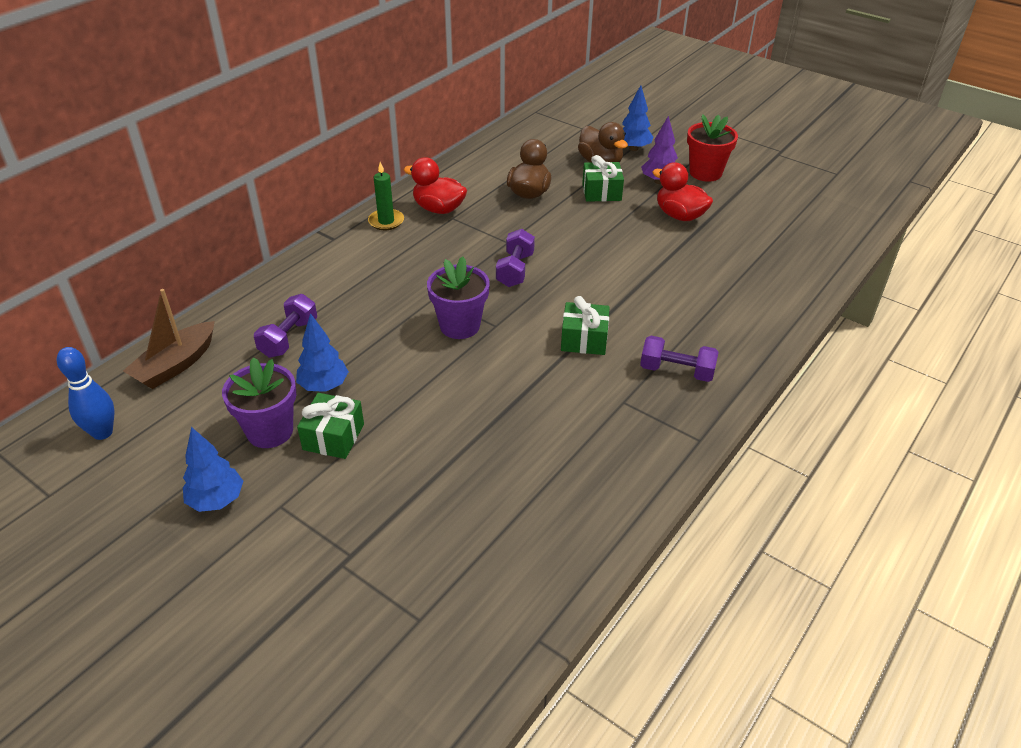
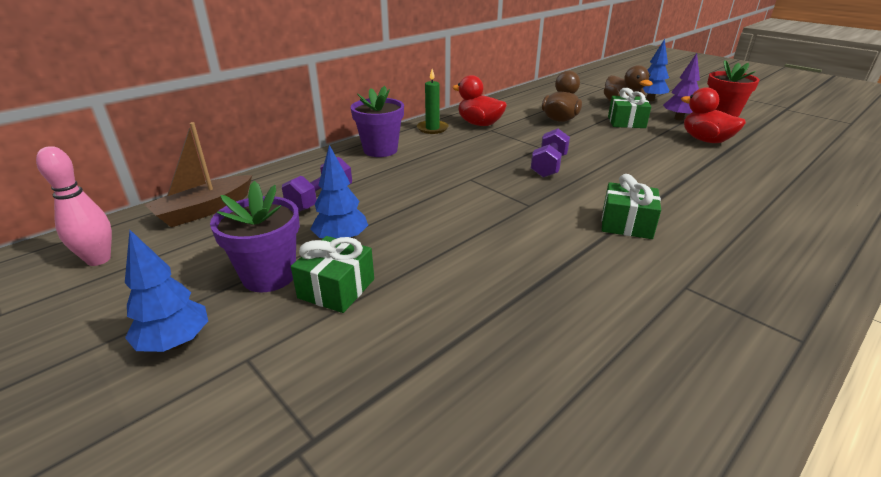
camera: 10 degrees right, 10 degrees down
(102, 432) = (99, 259): blue bowling pin -> pink bowling pin
(460, 326) = (492, 202): purple flower pot -> purple flower pot (380, 150)
(676, 371) = (744, 262): purple dumbbell -> none

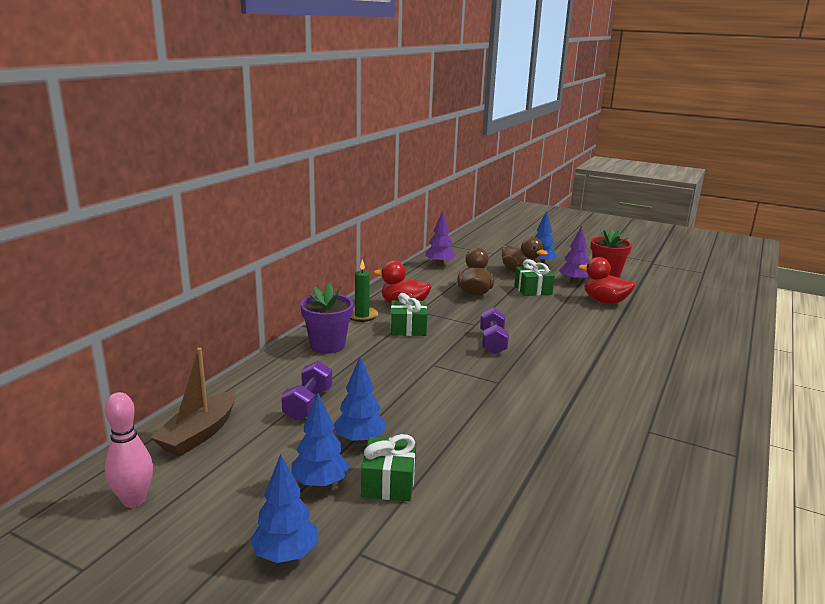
camera: 20 degrees left, 10 degrees down
(269, 276) = (320, 483): purple flower pot -> blue tree
(541, 92) = (439, 264): none -> purple tree
(626, 224) = (583, 387): green gift -> green gift (408, 328)

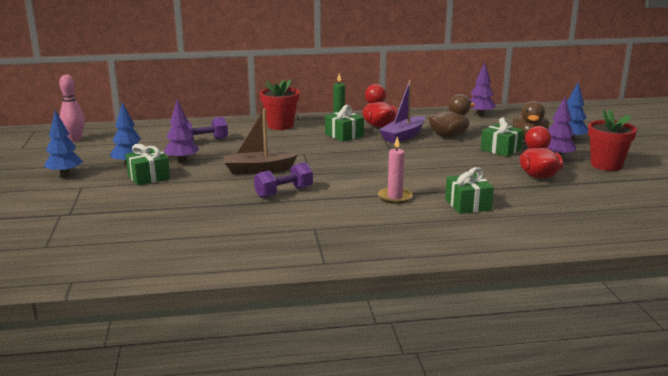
camera: 55 degrees right, 0 degrees up
(199, 434) = (142, 132): brown boat -> brown boat (258, 170)
(327, 345) = (280, 125): purple flower pot -> red flower pot
(360, 440) = (182, 161): blue tree -> purple tree
(449, 307) = (403, 136): none -> purple boat
(492, 342) = (370, 159): purple dumbbell -> purple dumbbell (284, 192)
(601, 367) = (395, 197): none -> pink candle
(644, 347) = (468, 204): none -> green gift

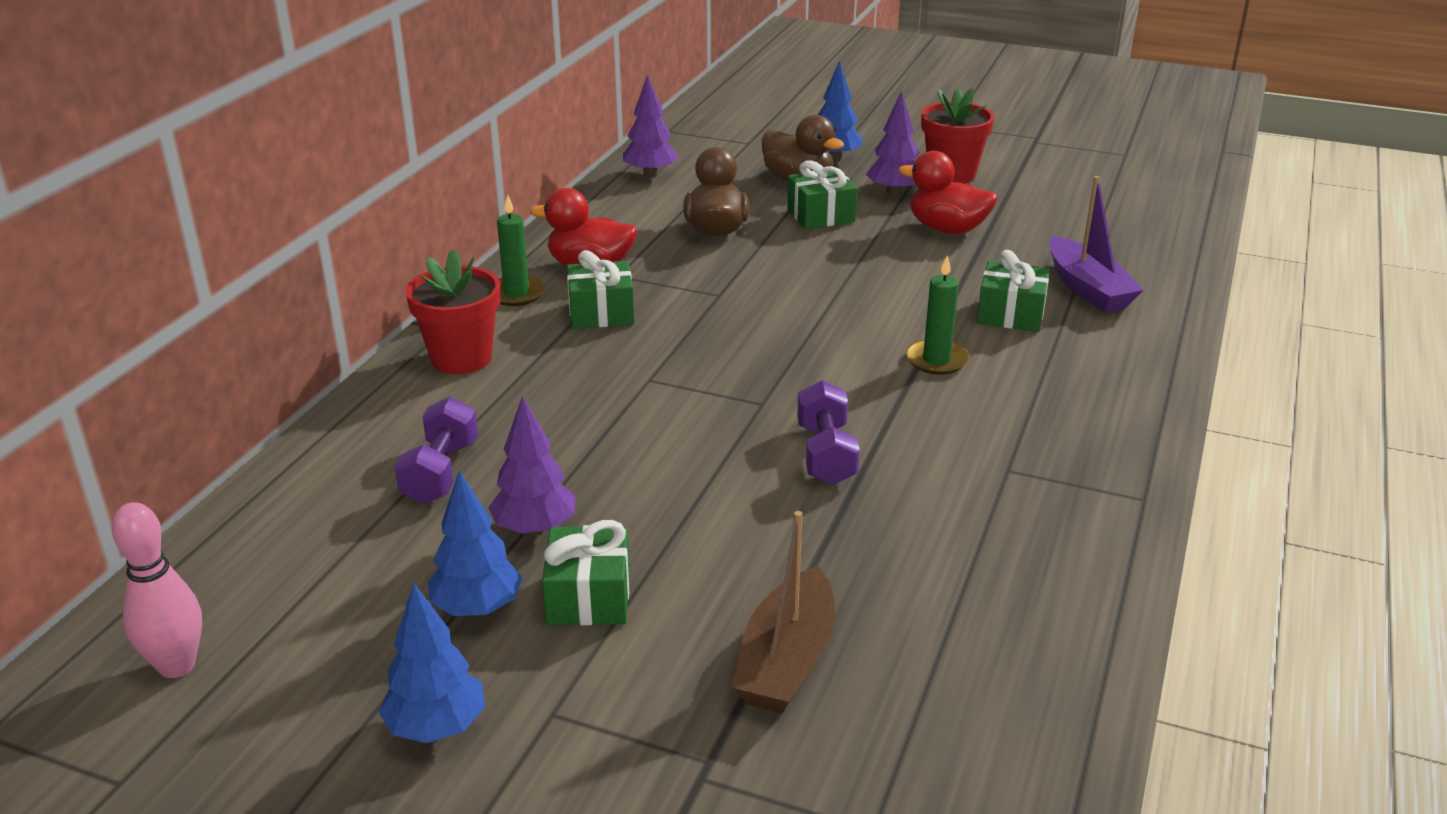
camera: 60 degrees left, 10 degrees up
(258, 170) = (687, 451): brown boat -> brown boat (786, 660)
(395, 197) = (936, 360): pink candle -> green candle
(403, 136) = (672, 264): purple boat -> purple boat (1087, 289)

